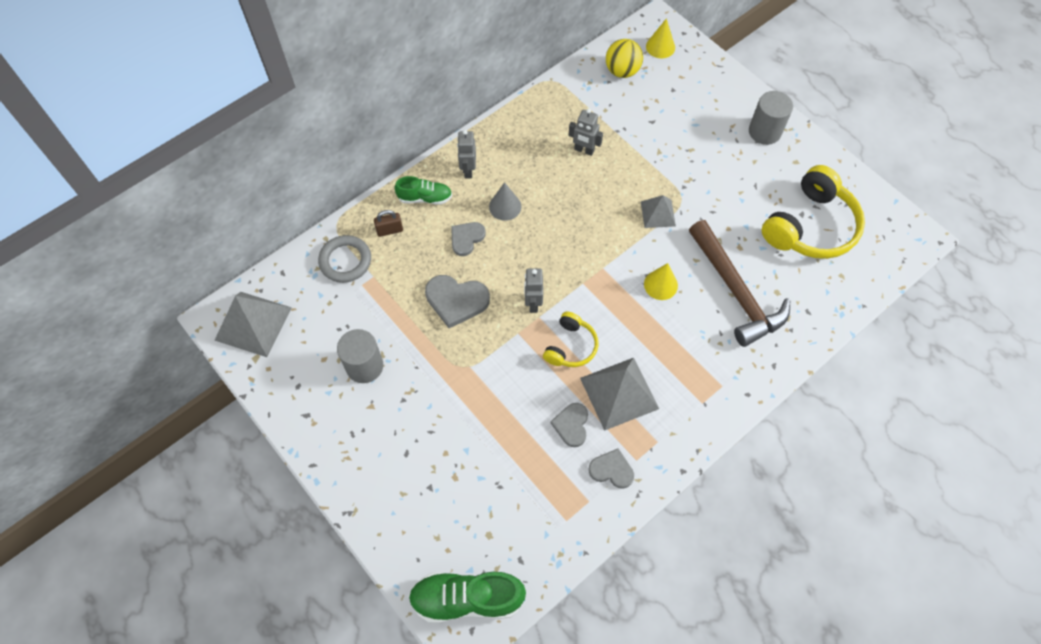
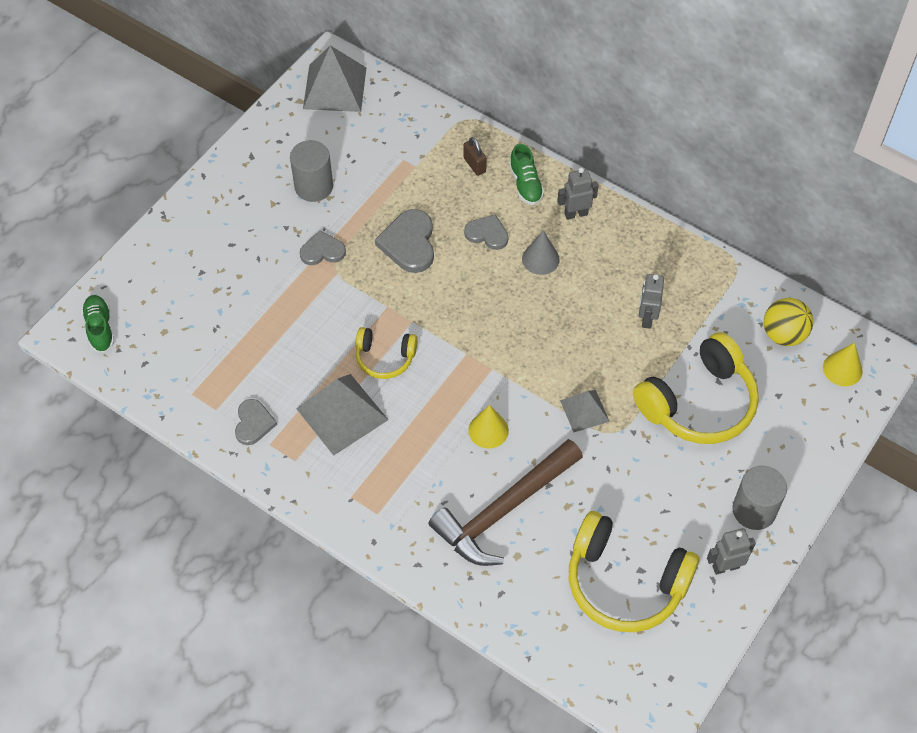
camera: 75 degrees right, 5 degrees down
(345, 261) = (426, 138): grey ring -> none
(467, 599) = (100, 328): green shoe -> green shoe, size x0.60
(533, 303) = (427, 312): grey robot -> grey robot (725, 567)
(571, 425) = (294, 377): grey heart -> grey heart (322, 251)
(668, 139) = (698, 403): none -> yellow headphones

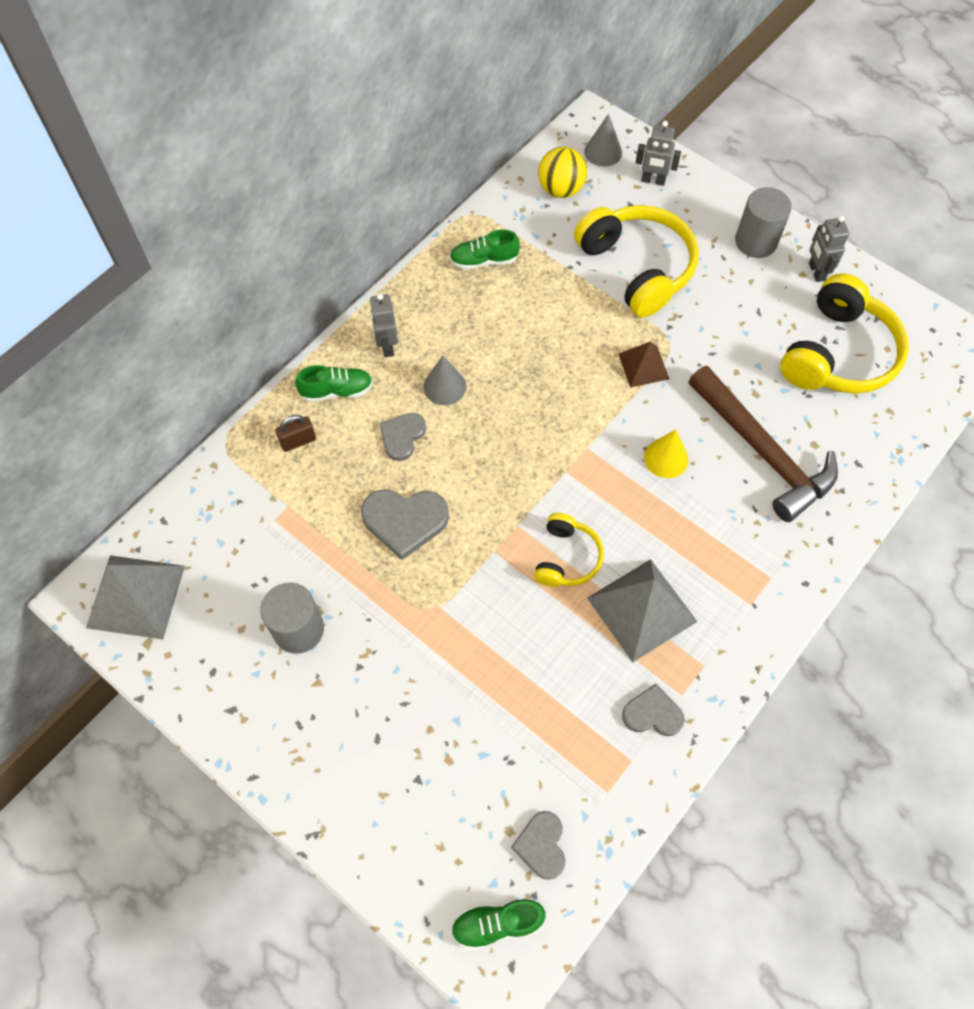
camera: 85 degrees left, 5 degrees up
(322, 251) = (403, 622): grey heart -> grey heart (541, 845)
(584, 411) = (643, 366): grey pyramid -> brown pyramid
(646, 318) = (532, 298): grey robot -> grey robot (653, 181)
(682, 277) = (484, 261): none -> green shoe
(842, 369) = (603, 152): yellow cone -> grey cone

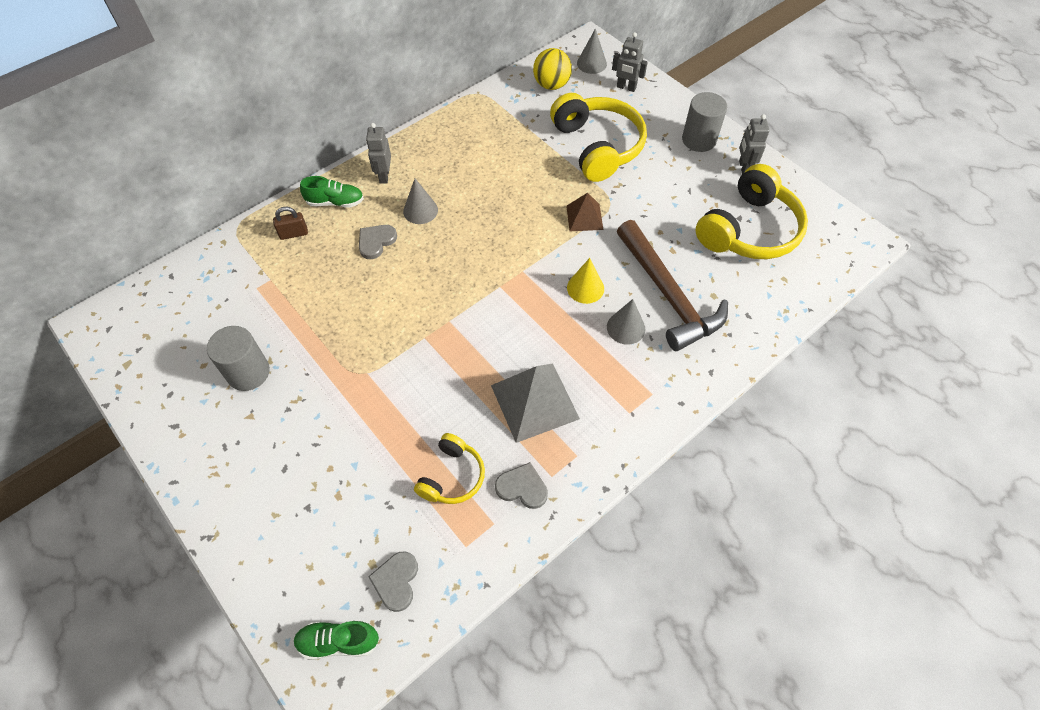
camera: 10 degrees right, 5 degrees down
(135, 596) = (130, 328): grey pyramid -> none
(405, 521) = (359, 304): grey heart -> none
(484, 261) = (477, 126): green shoe -> none
(566, 558) = (482, 351): yellow headphones -> yellow headphones (452, 476)
(723, 501) = (626, 328): none -> grey cone

